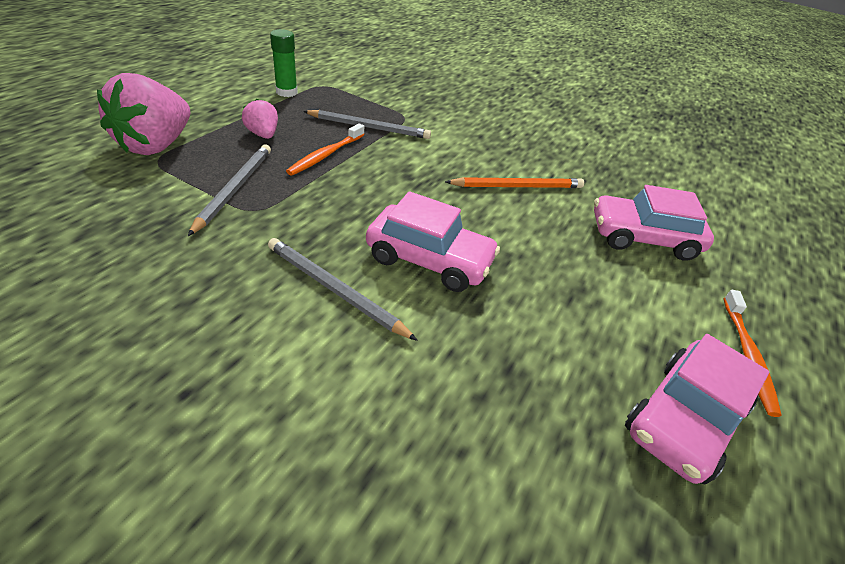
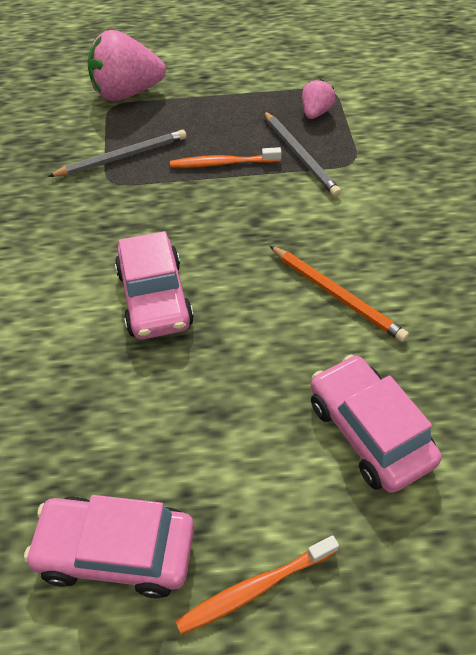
camera: 60 degrees right, 10 degrees up
(263, 135) = (205, 119): pink strawberry -> pink strawberry (315, 113)
(286, 92) = (285, 84): green glue stick -> none
(335, 290) = (69, 271): grey pencil -> none

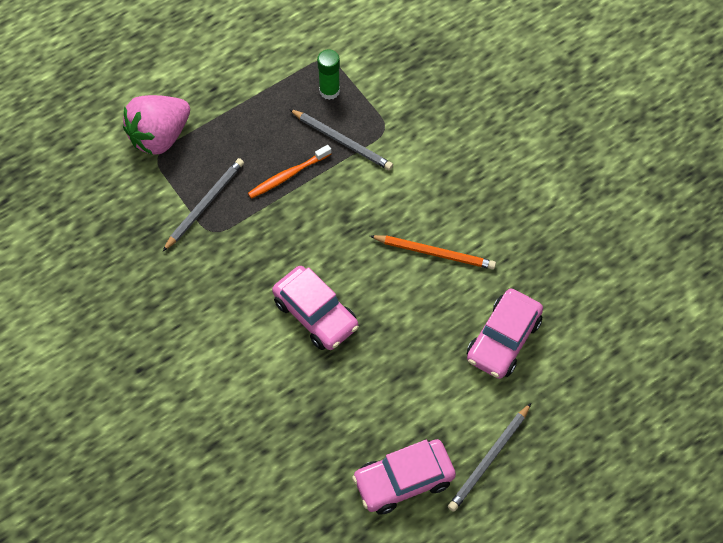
camera: 30 degrees left, 10 degrees up
(254, 588) = (489, 459): orange toothbrush -> grey pencil
(315, 113) = (329, 91): pink strawberry -> green glue stick
(369, 431) = (503, 339): pink car -> pink car turned 90 degrees counterclockwise

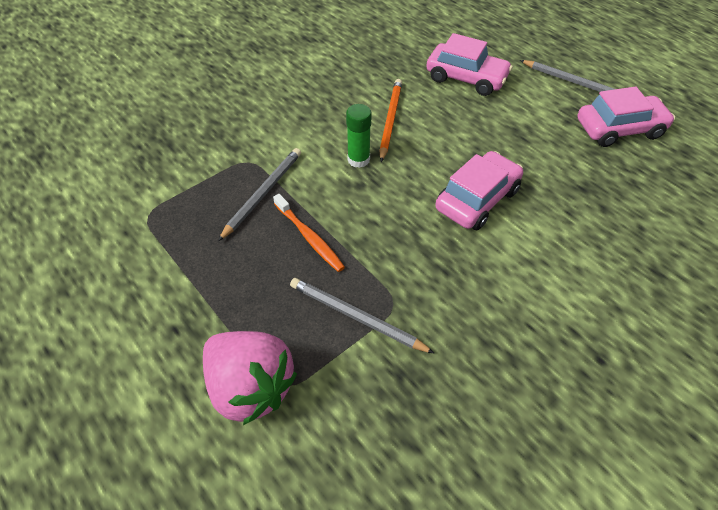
camera: 95 degrees left, 10 degrees down
(329, 91) = (193, 209): green glue stick -> green glue stick (358, 159)
(403, 480) = (619, 129): pink car -> pink car turned 75 degrees counterclockwise

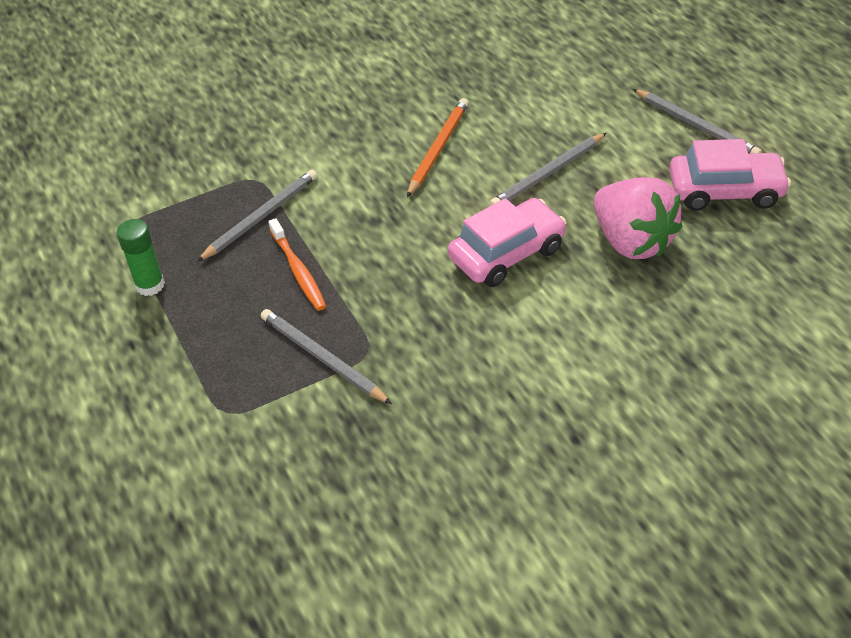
camera: 15 degrees right, 5 degrees down
(251, 387) = (193, 408): pink strawberry -> pink strawberry (632, 241)
(358, 159) = (383, 191): green glue stick -> green glue stick (150, 285)
(466, 78) = (554, 106): pink car -> none
(483, 131) = (548, 174): none -> grey pencil

